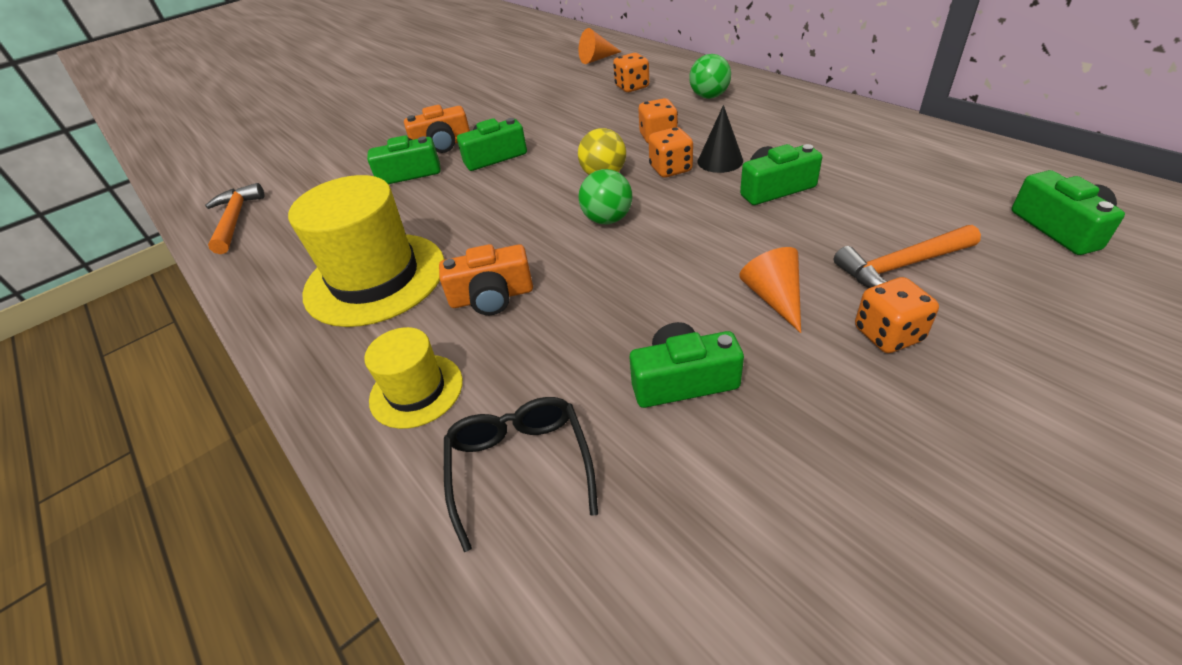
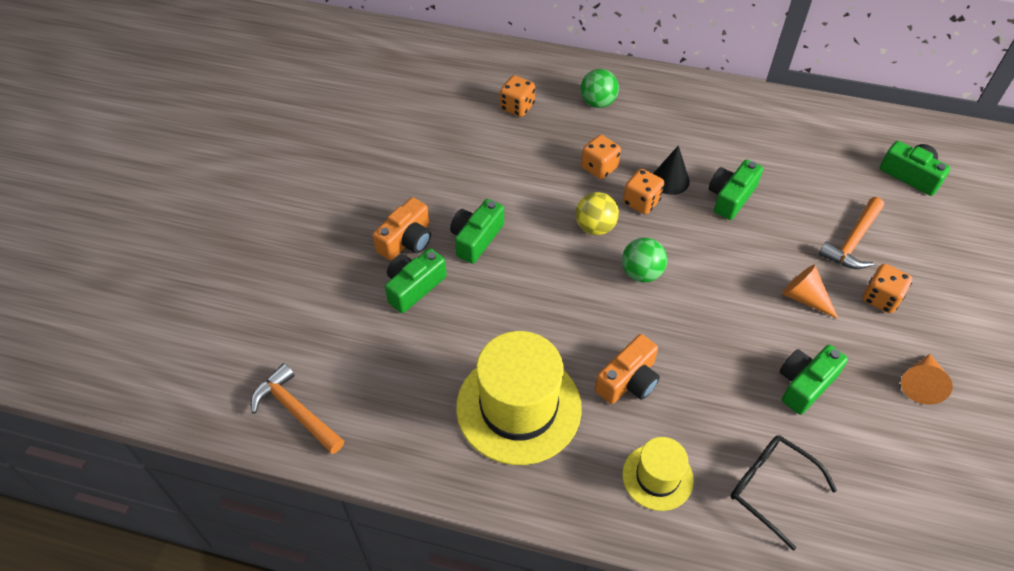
camera: 40 degrees left, 10 degrees up
(597, 59) = (442, 72): orange cone -> orange cone (921, 384)

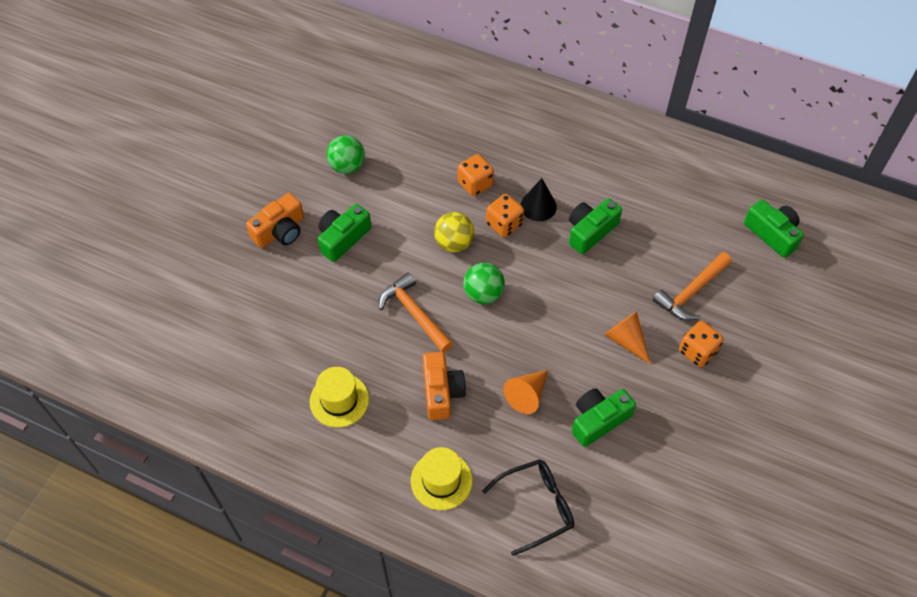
camera: 10 degrees right, 5 degrees up
(296, 411) = (150, 373): orange hammer -> orange hammer (414, 313)
(414, 287) = (276, 276): green camera -> none
(517, 107) = (415, 111): orange dice -> none
(518, 407) = (339, 400): yellow hat -> yellow hat, size x0.54
(598, 103) = (493, 116): green ball -> green ball (347, 166)
(628, 380) = (441, 392): orange camera -> orange camera turned 60 degrees counterclockwise
(771, 488) = (536, 506): black glasses -> black glasses turned 105 degrees clockwise
(921, 384) = (704, 437): orange cone -> orange cone (527, 395)

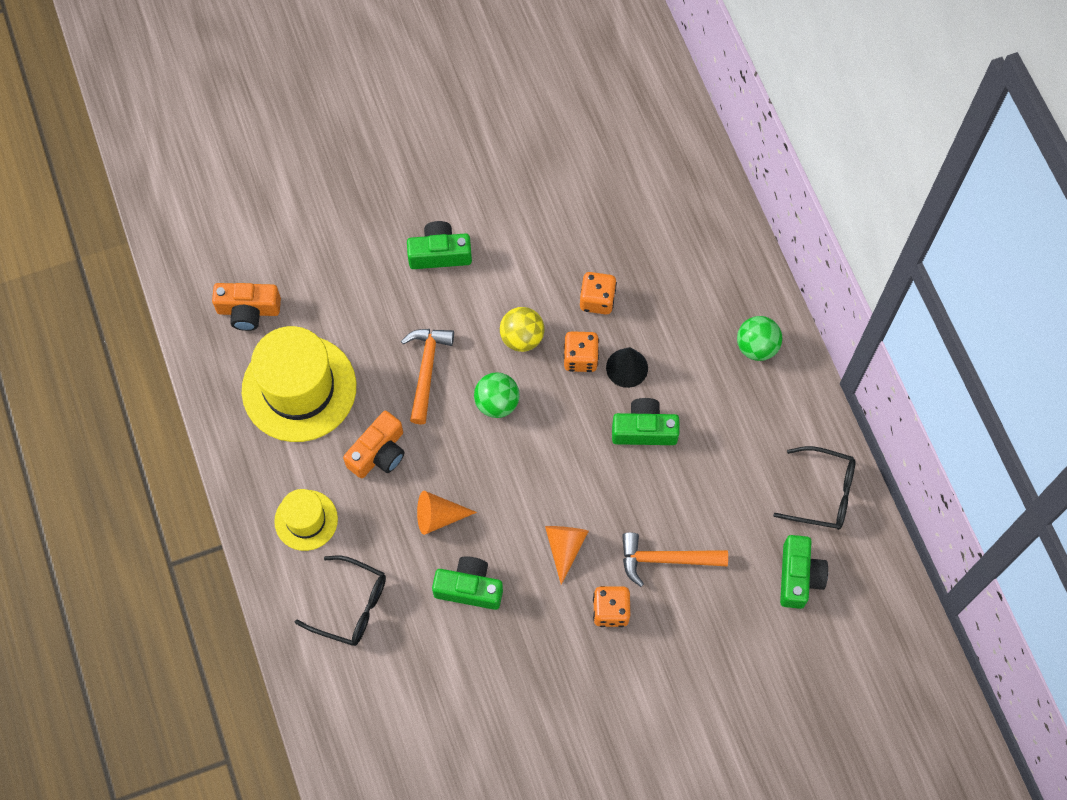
camera: 45 degrees right, 10 degrees up
(280, 231) = (398, 203): orange camera -> orange camera (248, 310)
(339, 400) = (299, 388): yellow hat -> yellow hat, size x1.86
(347, 166) = (510, 190): green ball -> green ball (756, 347)
(729, 178) = (823, 493): none -> black glasses

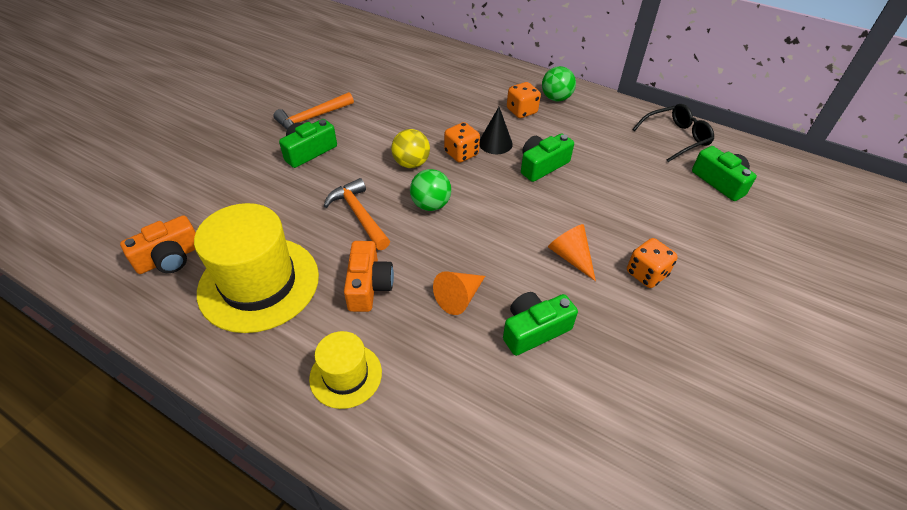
camera: 40 degrees left, 20 degrees down
(351, 606) = (451, 416): black glasses -> none
(597, 300) = (440, 123): orange dice -> orange dice (521, 111)
(665, 559) = (640, 222): orange hammer -> orange hammer (312, 118)

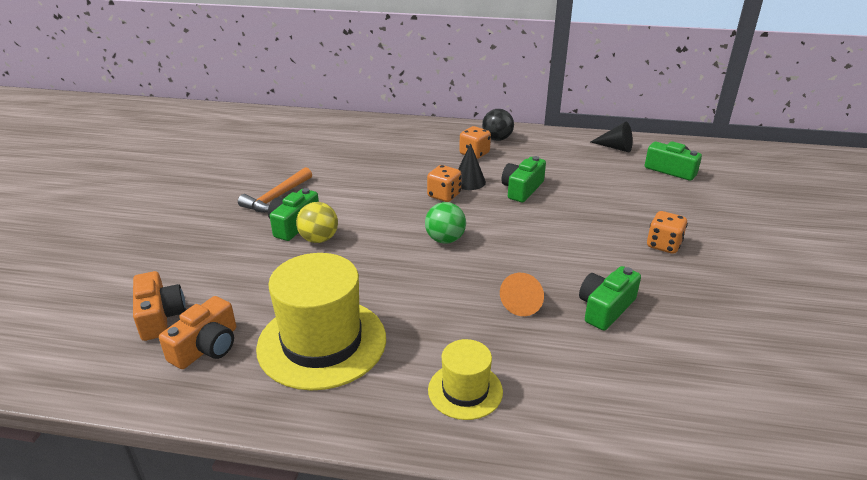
camera: 20 degrees left, 15 degrees down
(359, 215) = (382, 263): orange hammer -> none
(368, 286) = (434, 315): orange camera -> orange camera (160, 316)
(411, 163) = (403, 212): yellow ball -> yellow ball (319, 239)
(556, 98) = (497, 139): green ball -> black ball
(571, 257) = (595, 248): orange cone -> none
(676, 138) = (615, 147): black glasses -> black cone

